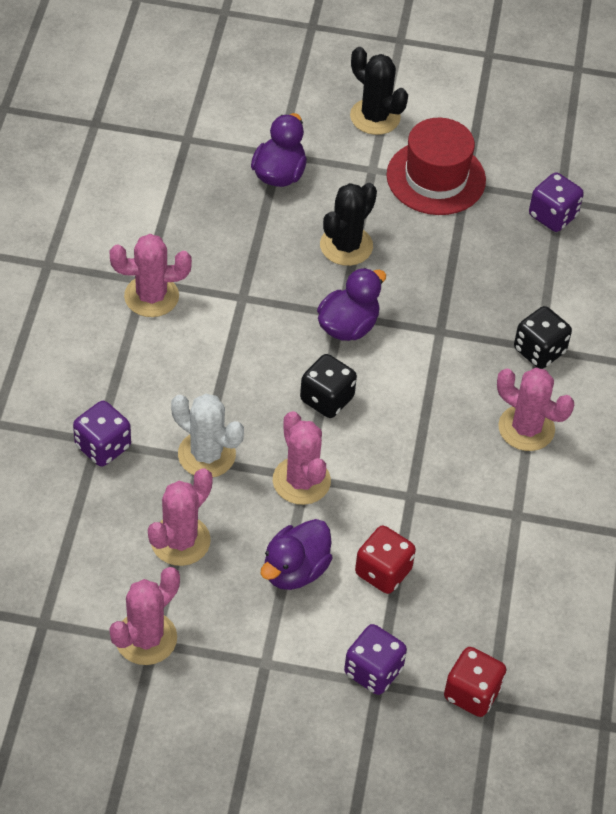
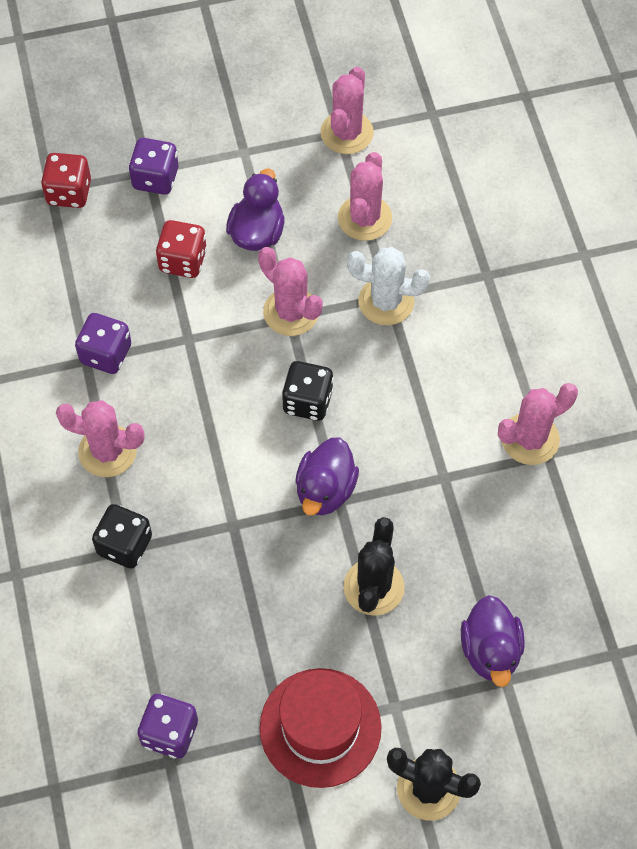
camera: 160 degrees right, 10 degrees up
(103, 447) = (478, 271): purple dice -> purple dice (106, 354)

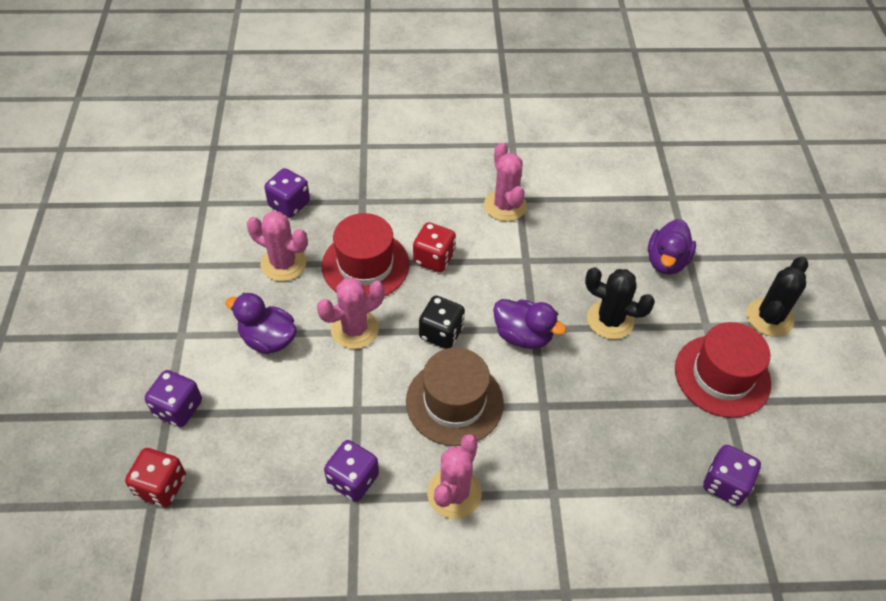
camera: 80 degrees left, 10 degrees down
(124, 545) = (550, 493): black dice -> none
(183, 261) = (275, 400): red dice -> red dice (434, 258)
(218, 432) = (454, 402): none -> brown hat
(347, 133) = (196, 260): pink cactus -> none
(386, 301) = (365, 265): white cactus -> red hat
(457, 199) = (289, 204): none -> purple dice
(490, 651) = (666, 261): purple duck -> purple duck turned 105 degrees clockwise

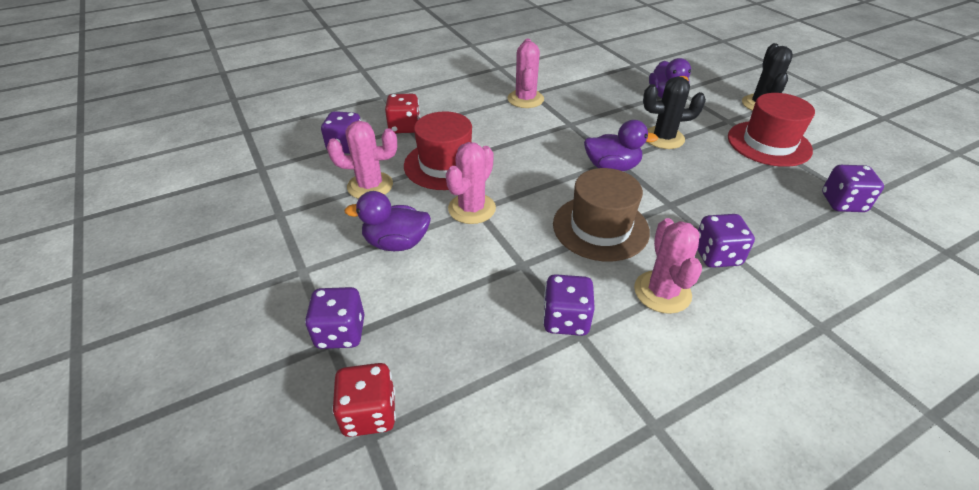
camera: 25 degrees left, 10 degrees down
(434, 258) = (499, 144): red dice -> red dice (404, 127)
(441, 333) = (547, 186): black dice -> none
(505, 206) = (525, 99): pink cactus -> pink cactus turned 45 degrees clockwise
(536, 481) = (716, 255): none -> purple dice

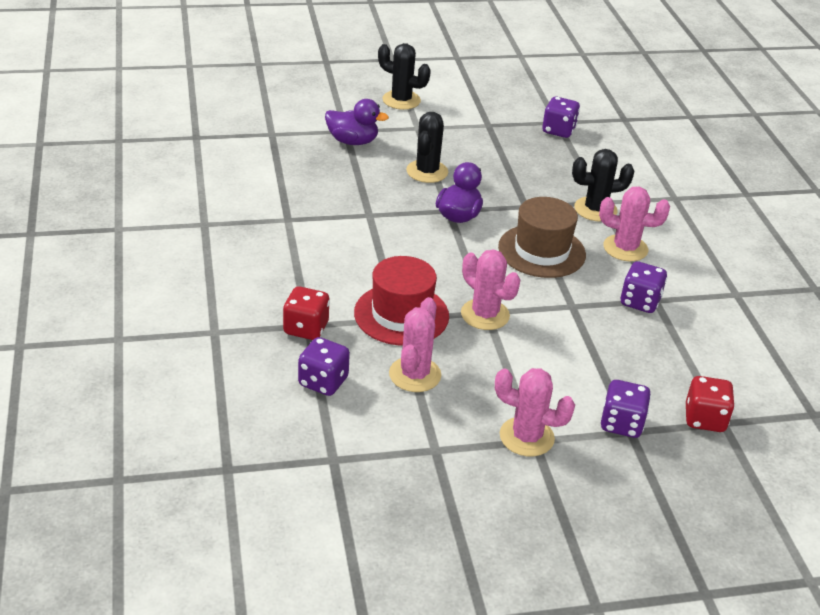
camera: 75 degrees left, 5 degrees down
(396, 243) = (517, 372): purple duck -> none
(525, 99) = (299, 227): pink cactus -> pink cactus (526, 437)
(716, 255) = (595, 209): purple dice -> black cactus
(768, 143) = (465, 124): red hat -> none

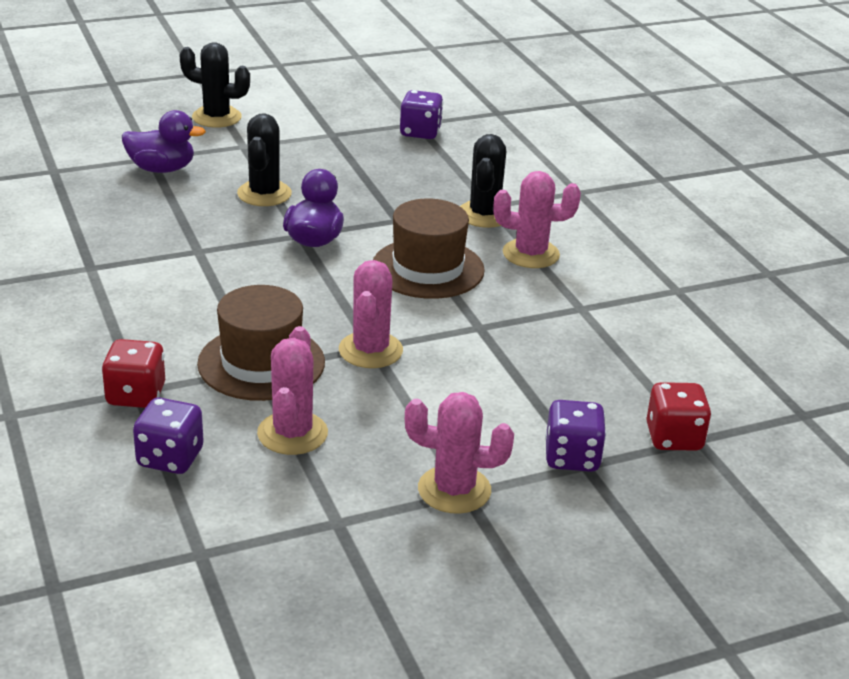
camera: 10 degrees left, 5 degrees down
(401, 314) = (261, 363): red hat -> brown hat
(485, 315) = (370, 350): pink cactus -> pink cactus turned 60 degrees clockwise
(595, 209) = (484, 214): black cactus -> black cactus turned 60 degrees counterclockwise
(640, 302) = (562, 312): purple dice -> none

